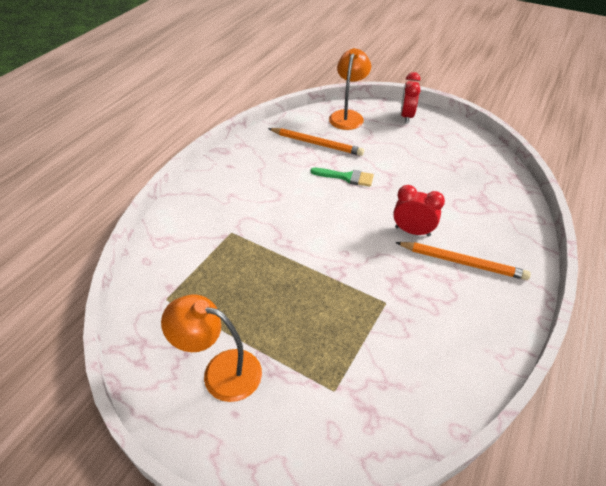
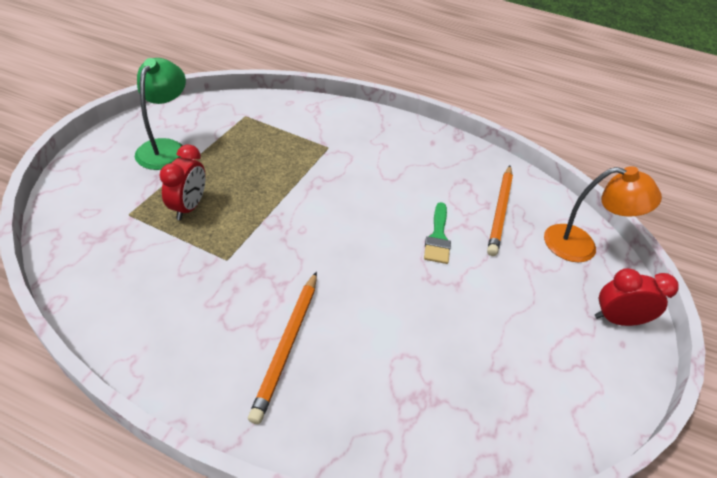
camera: 80 degrees right, 0 degrees up
(220, 371) = (166, 148): orange lamp -> green lamp
(412, 231) = (343, 296): red clock -> red clock (189, 207)

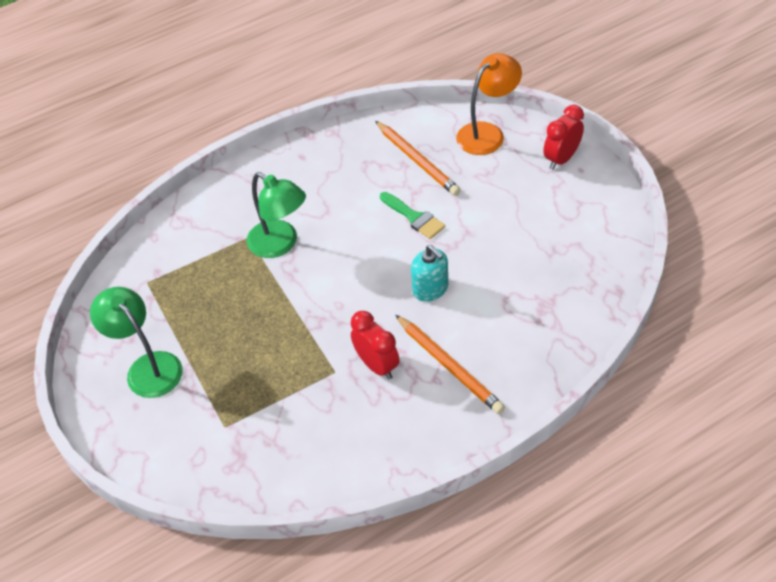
camera: 45 degrees left, 5 degrees up
(189, 207) = (250, 377): red clock -> red clock (377, 365)
(336, 167) = (280, 244): none -> green lamp
(368, 286) = (430, 289): none -> turquoise soap dispenser

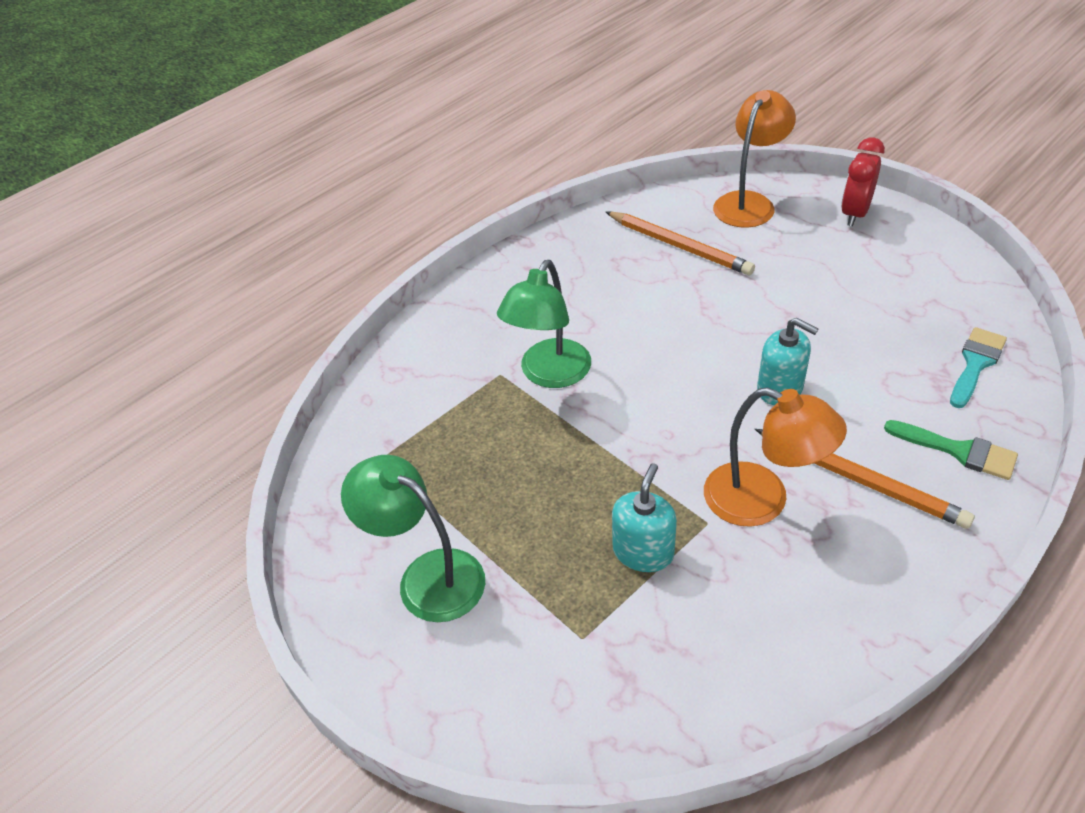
camera: 15 degrees left, 5 degrees down
(280, 244) = (549, 374): green lamp -> green lamp turned 90 degrees clockwise
(285, 381) = (643, 552): none -> turquoise soap dispenser
(377, 365) = (762, 501): red clock -> orange lamp
(414, 217) = (711, 309): green brush -> green brush (958, 451)
(577, 299) = (975, 363): none -> turquoise brush

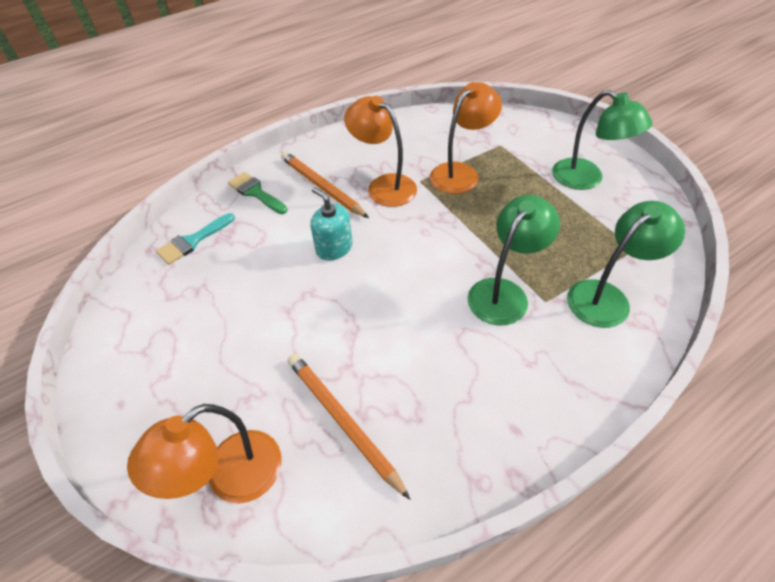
camera: 170 degrees left, 5 degrees up
(429, 391) = (606, 297): none -> green lamp
(643, 552) = (460, 173): turquoise soap dispenser -> orange lamp
(854, 214) = (138, 423): red clock -> none

